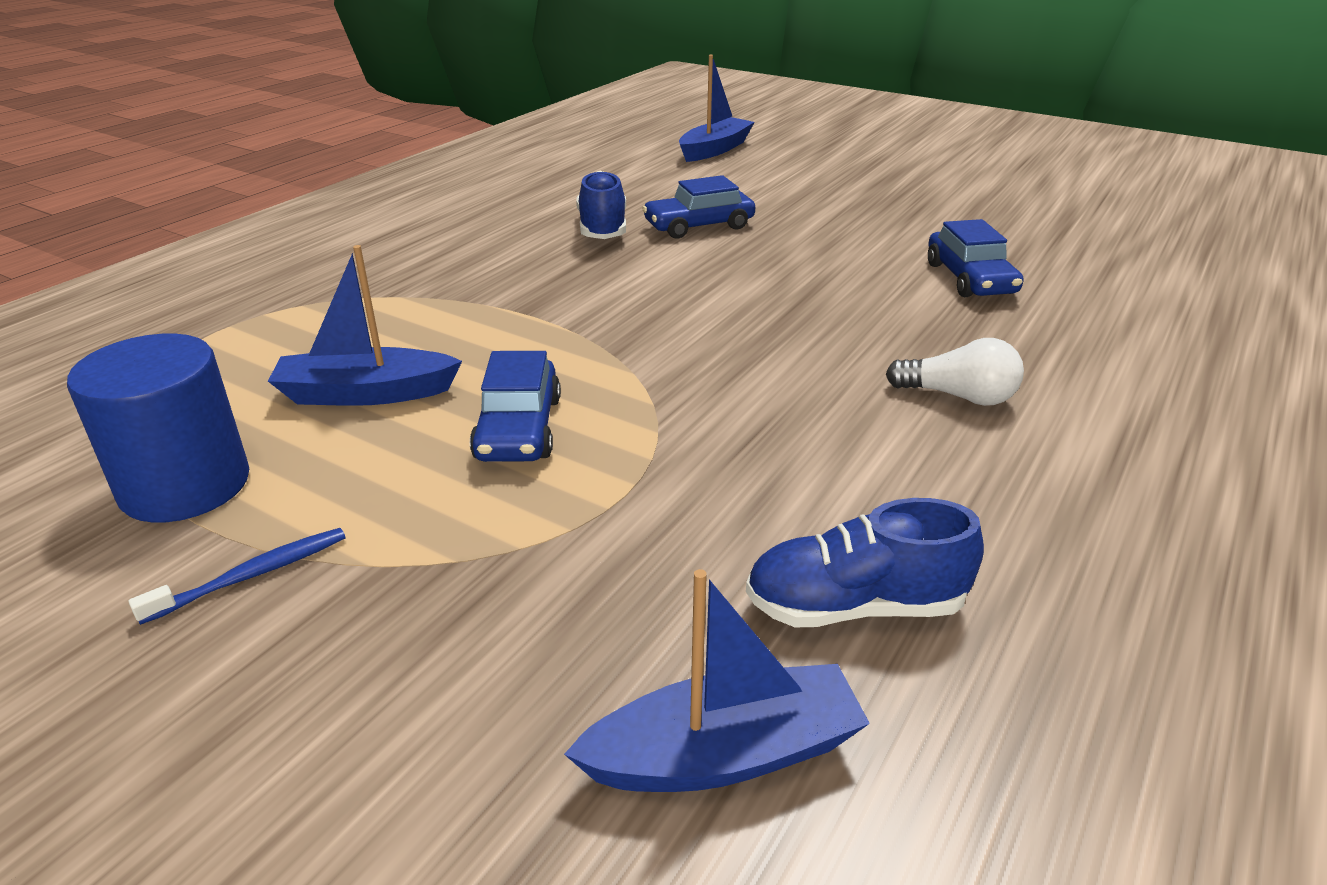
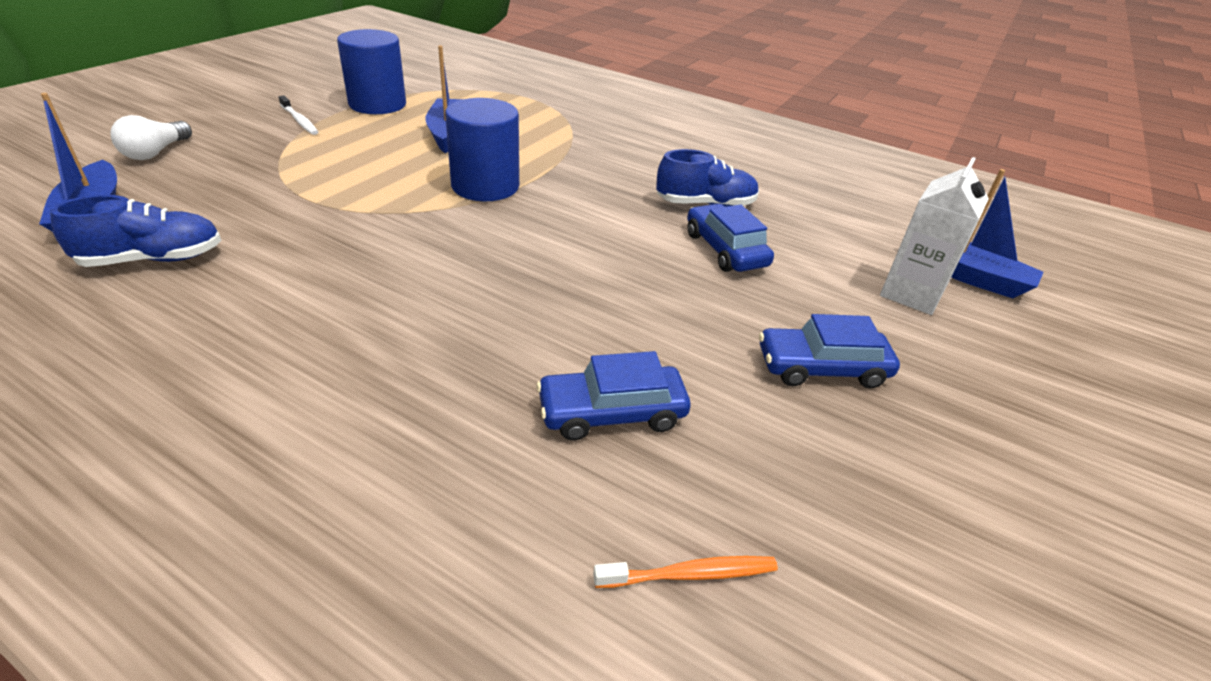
camera: 85 degrees right, 5 degrees up
(252, 575) = (299, 121): blue toothbrush -> white toothbrush
(518, 428) = (393, 171): blue car -> blue car (821, 368)
(566, 351) = (485, 186): none -> blue cylinder
(749, 169) = (911, 293): none -> white carton
(854, 606) = (153, 259): blue shoe -> blue shoe turned 75 degrees clockwise
(958, 396) = (360, 348): white light bulb -> white light bulb (156, 152)
(1098, 259) = (690, 574): none -> orange toothbrush

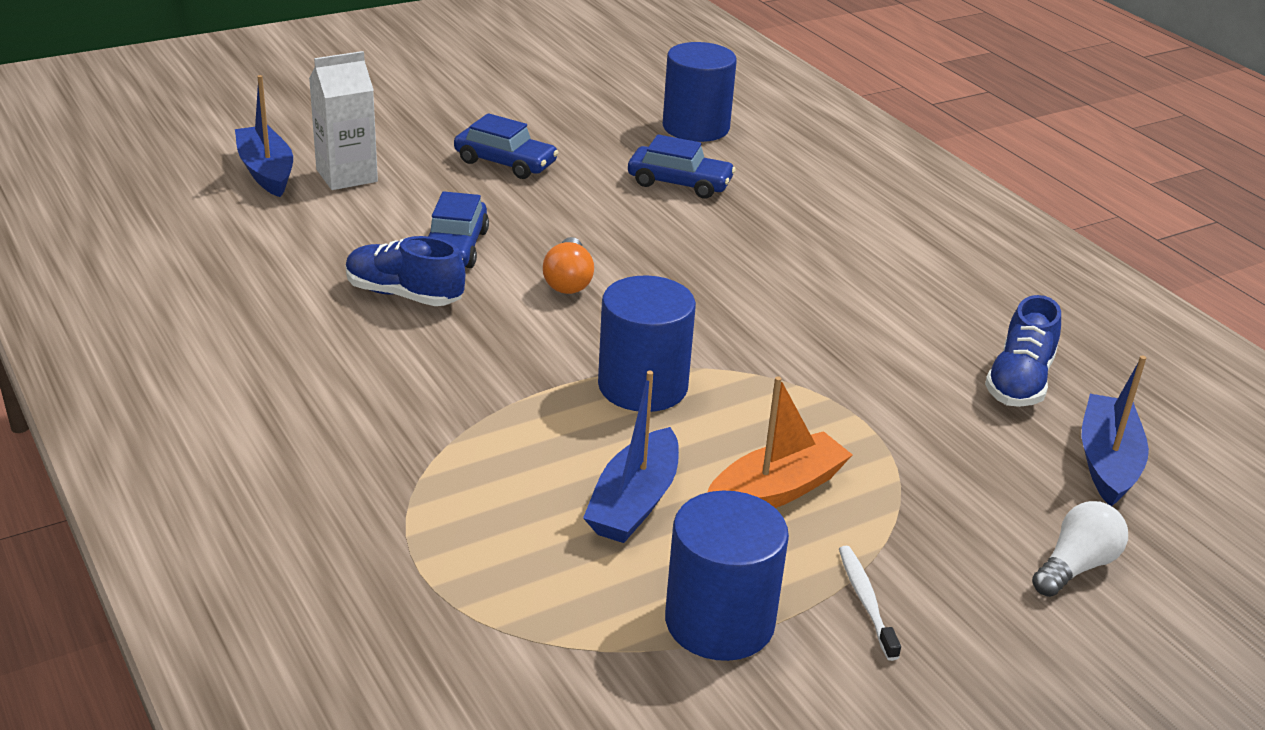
camera: 150 degrees left, 5 degrees down
(153, 259) = (1019, 382): blue shoe -> blue shoe turned 75 degrees counterclockwise
(365, 152) = (776, 491): none -> orange boat
(607, 246) = (568, 281): none -> orange light bulb
(690, 574) = (695, 127): orange toothbrush -> blue cylinder

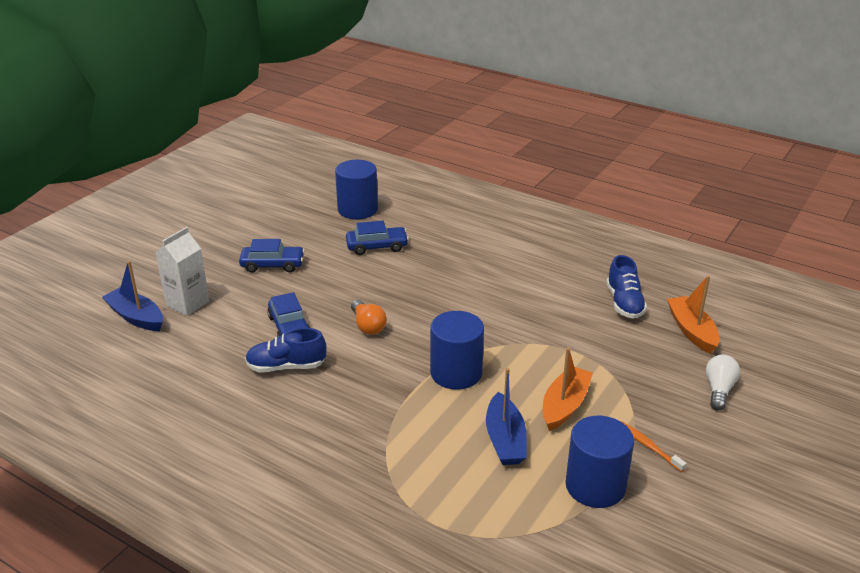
camera: 25 degrees left, 0 degrees up
(866, 601) = (648, 446): white toothbrush -> orange toothbrush
(1107, 461) = (691, 330): blue boat -> orange boat

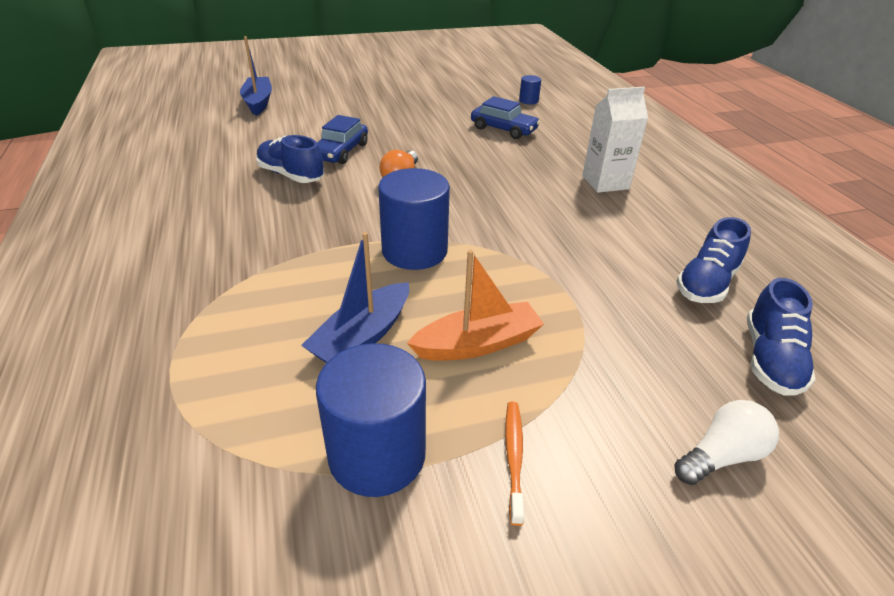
camera: 40 degrees right, 5 degrees up
(187, 303) = (302, 108): white carton -> white carton (605, 182)
(272, 265) = (400, 109): blue car -> none
(357, 209) = (528, 101): blue cylinder -> blue cylinder, size x0.46
(691, 330) = (770, 359): orange boat -> blue shoe

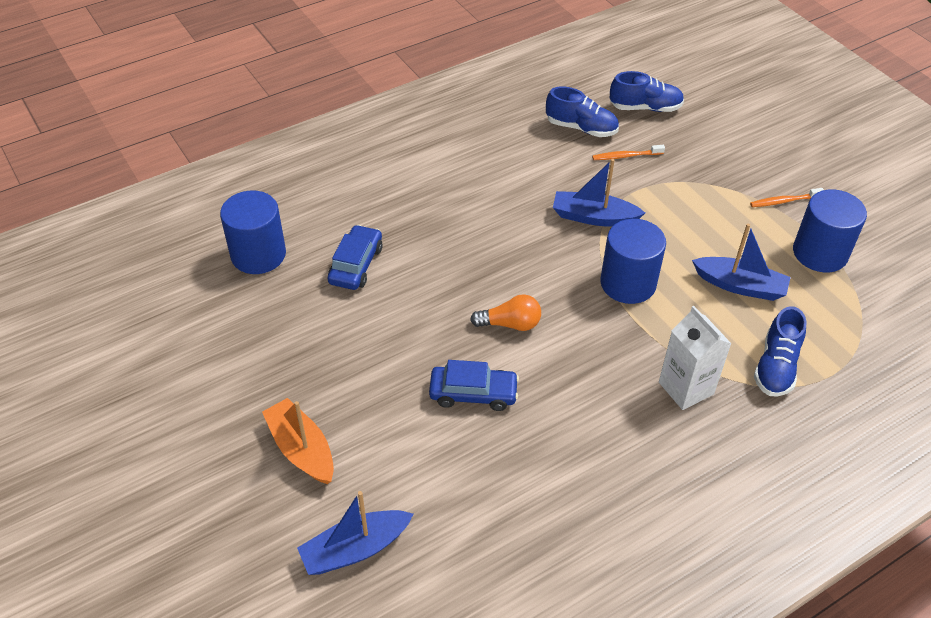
camera: 105 degrees left, 10 degrees up
(291, 175) = (547, 417): blue shoe -> blue shoe (776, 367)
(478, 344) = (710, 228): orange boat -> orange boat (301, 449)
(528, 101) = (258, 255): blue cylinder -> blue cylinder, size x2.17
(528, 253) = (593, 217): none -> blue boat
(605, 182) = (452, 181): white carton -> white carton (686, 388)
(644, 307) = (626, 156): none -> orange toothbrush
(721, 456) = (731, 130): white light bulb -> none

